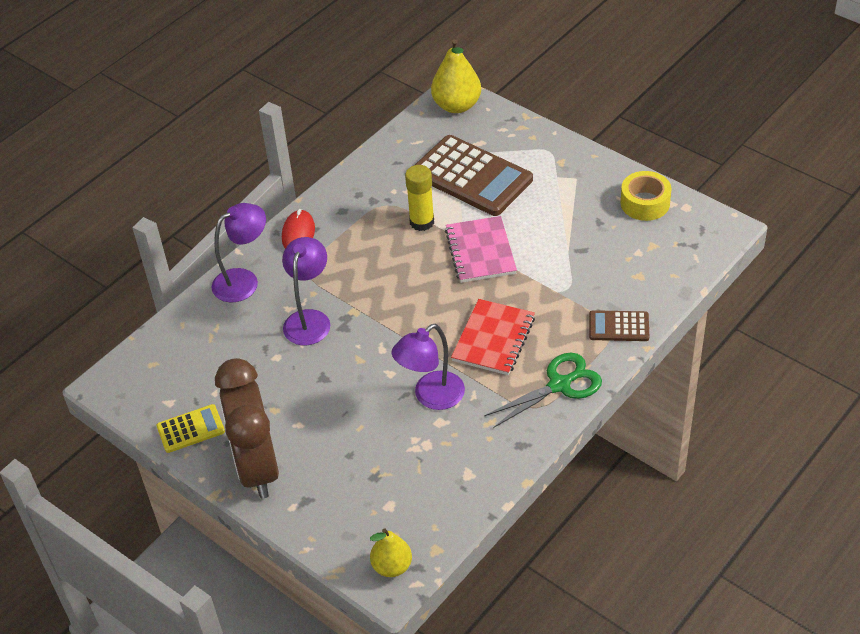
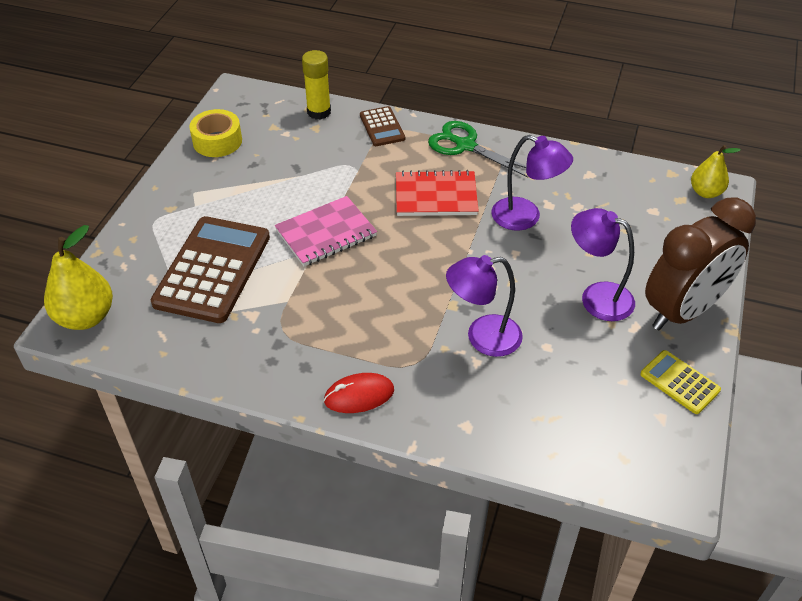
camera: 115 degrees left, 0 degrees up
(244, 280) = (457, 420): purple lamp -> purple lamp (597, 297)
(422, 222) = (299, 290): yellow glue stick -> yellow glue stick (319, 112)

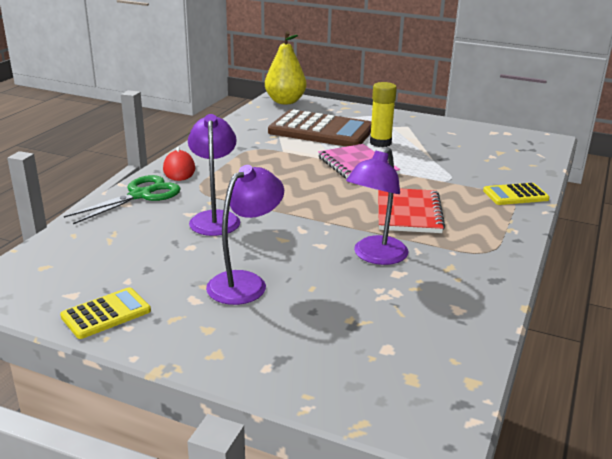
camera: 95 degrees right, 20 degrees down
(217, 141) = (473, 133): yellow tape -> none
(319, 112) = (529, 169): yellow glue stick -> yellow glue stick (380, 143)
(382, 127) = (515, 195): brown calculator -> yellow calculator
(465, 146) = (496, 235): green scissors -> green scissors (140, 195)
(683, 311) = (204, 337): brown clock -> none
(705, 192) = (429, 408): yellow pear -> none

